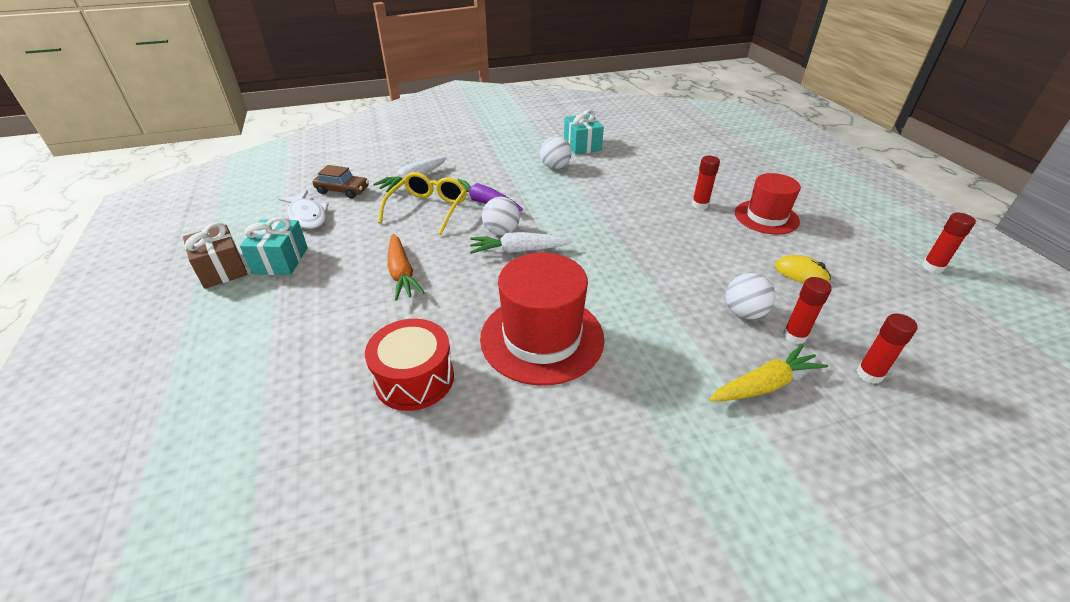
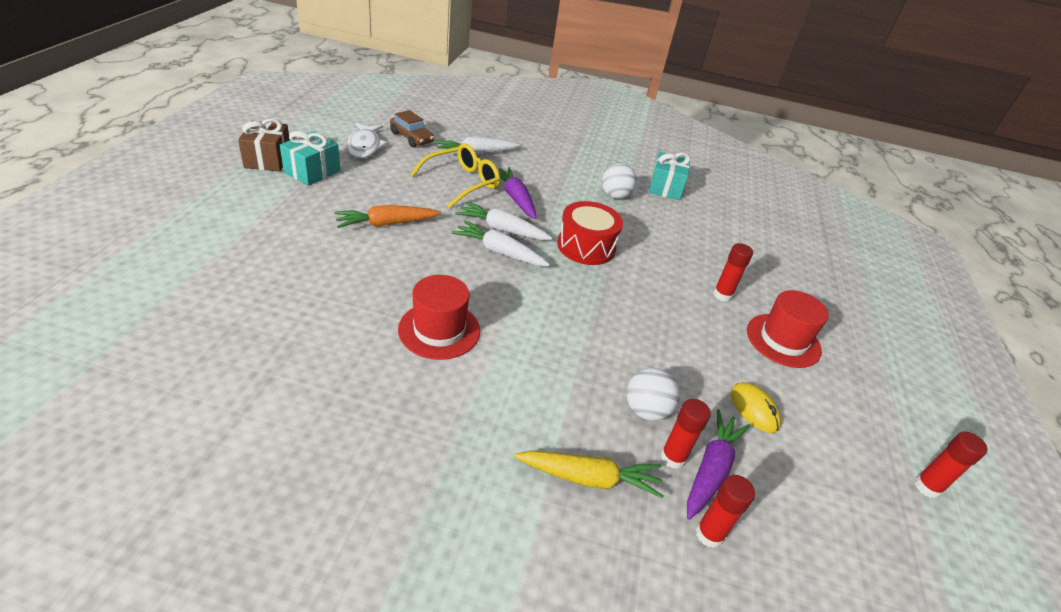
camera: 25 degrees right, 0 degrees up
(402, 273) = (387, 224): orange carrot -> orange carrot turned 60 degrees clockwise
(414, 378) = (312, 306): red drum -> red drum (586, 246)
(501, 232) = (502, 229): white ball -> white carrot
(542, 338) = (439, 330): red hat -> red hat, size x0.66
(823, 330) = (711, 469): none -> purple carrot

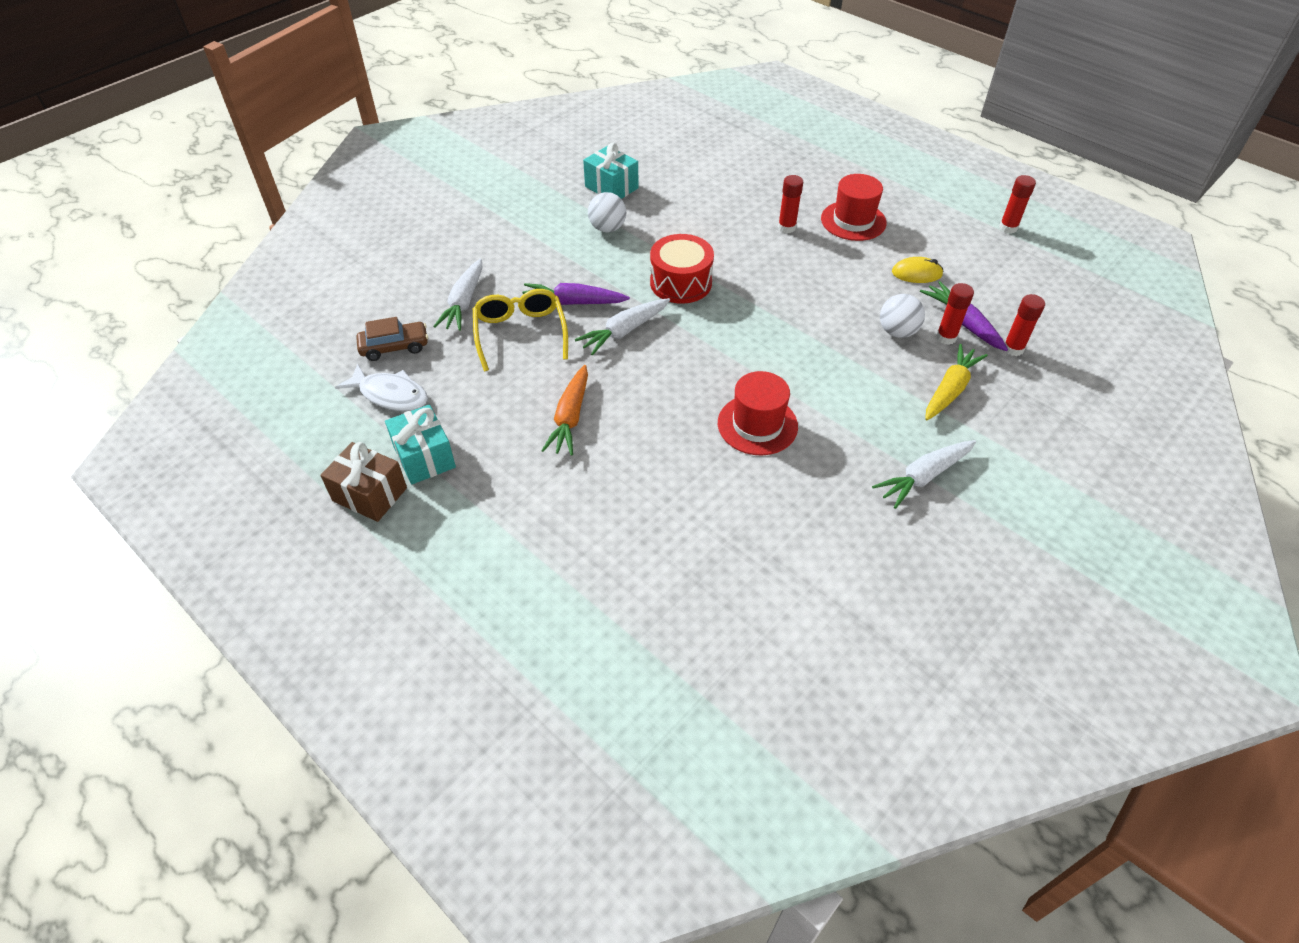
camera: 55 degrees left, 10 degrees up
(499, 252) = (660, 346): white carrot -> white carrot (923, 477)

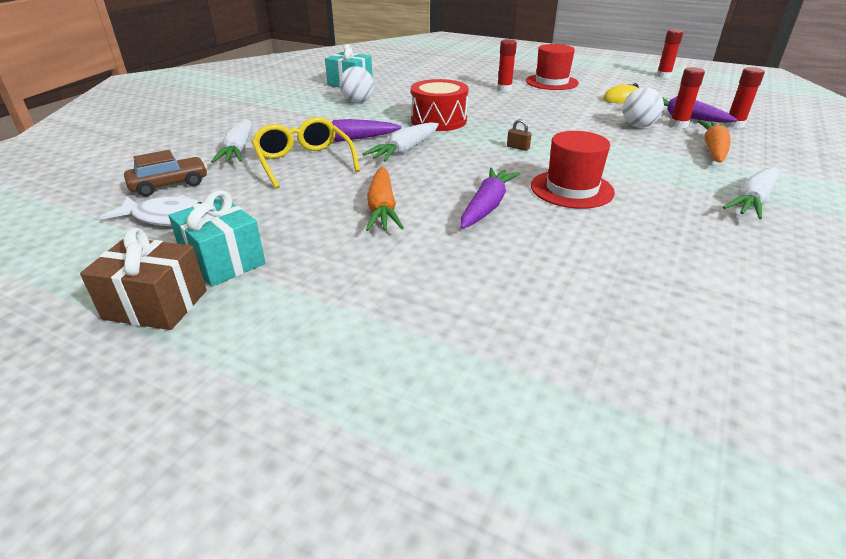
camera: 15 degrees left, 15 degrees down
(664, 434) = (487, 206): none -> purple carrot
(741, 348) = (518, 147): none -> brown padlock
(950, 390) = (713, 149): yellow carrot -> orange carrot

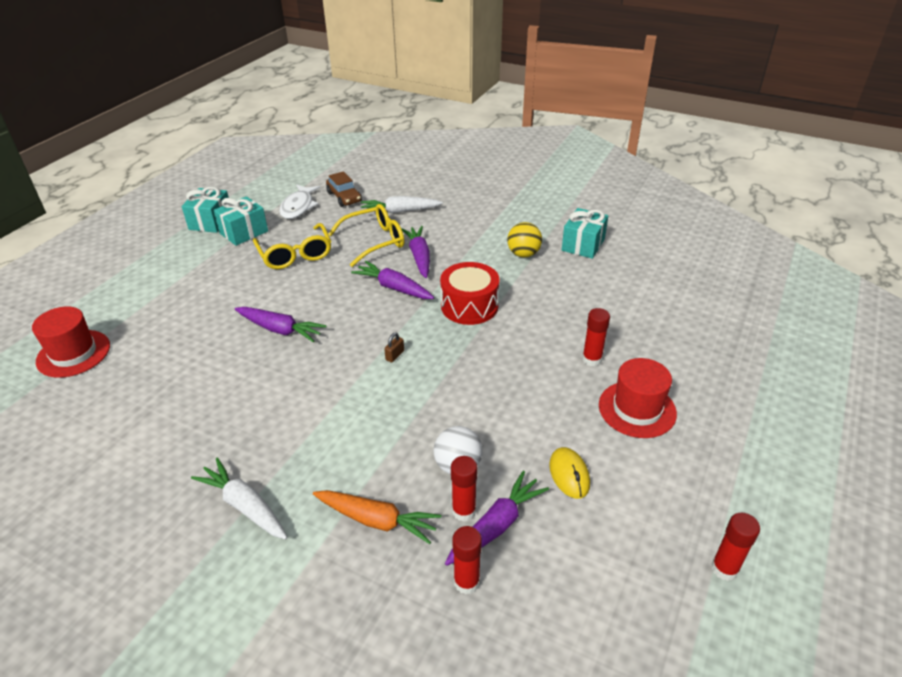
camera: 90 degrees right, 5 degrees up
(156, 304) = (211, 221): brown gift -> turquoise gift
(315, 210) = (295, 254): none -> yellow glasses
(357, 101) = (523, 254): white ball -> yellow ball
(382, 208) = (290, 281): orange carrot -> none
(405, 150) = (394, 288): white carrot -> purple carrot
(571, 189) = (298, 380): red hat -> red hat (73, 353)

